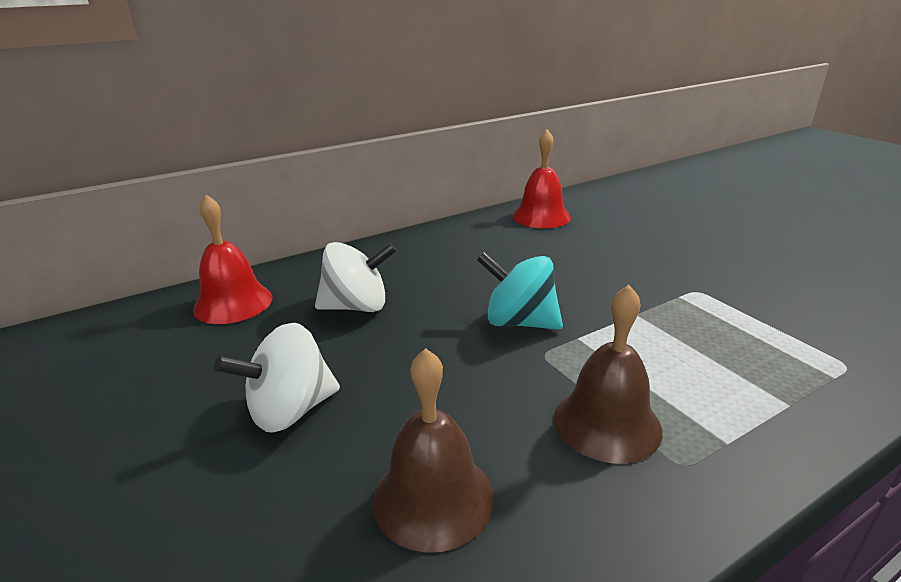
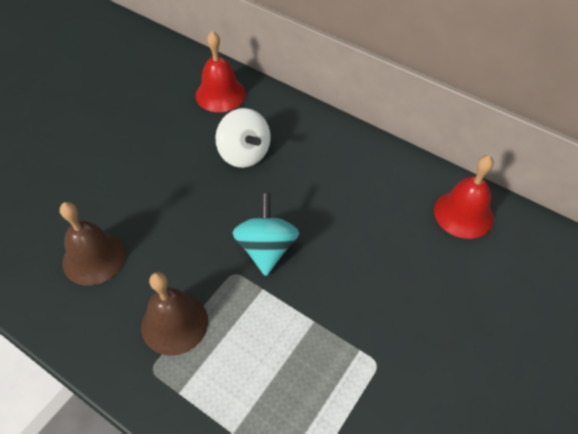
camera: 65 degrees right, 25 degrees up
(290, 410) = (135, 173): white spinning top -> none

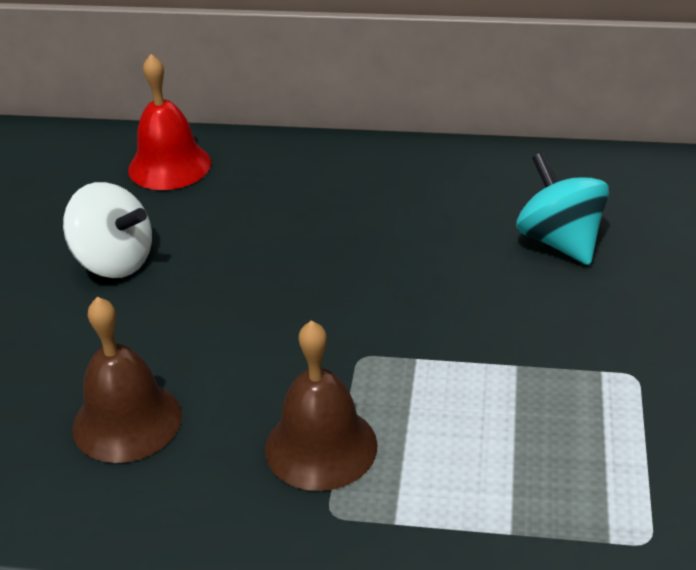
camera: 25 degrees left, 15 degrees down
(244, 154) = (263, 220): white spinning top -> white spinning top (114, 262)
(266, 249) = (384, 312): turquoise spinning top -> turquoise spinning top (559, 241)
(463, 214) = (611, 183): red bell -> none

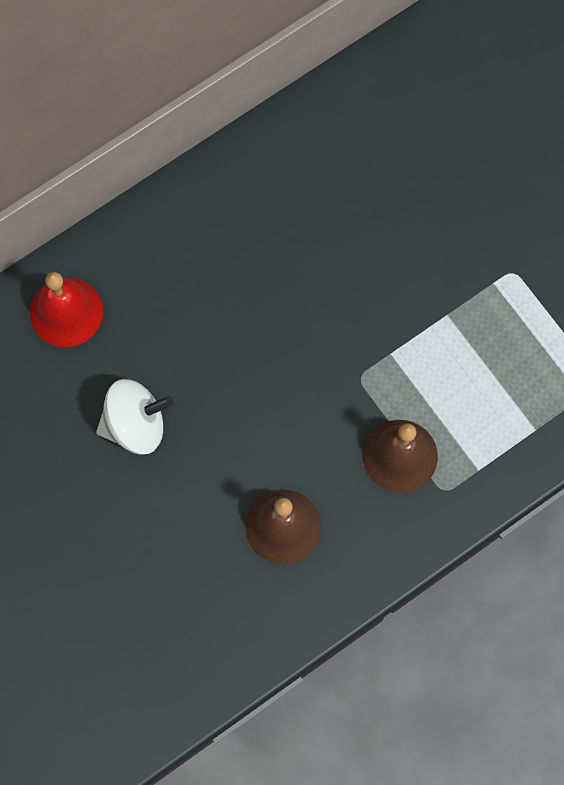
camera: 45 degrees left, 35 degrees up
(559, 241) = (387, 188): turquoise spinning top -> none

